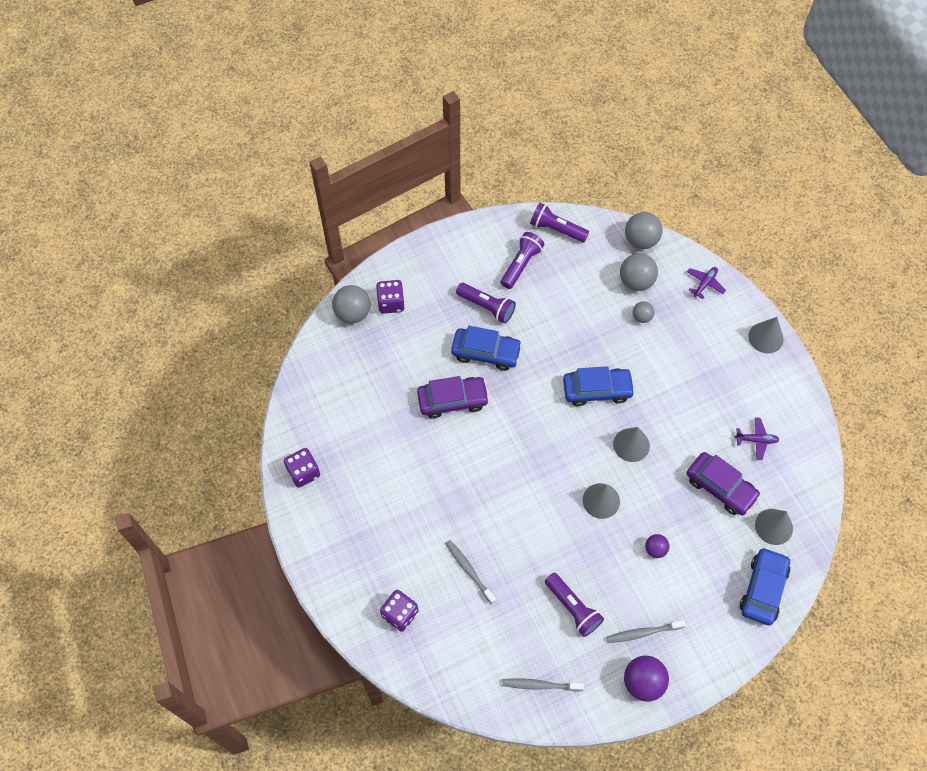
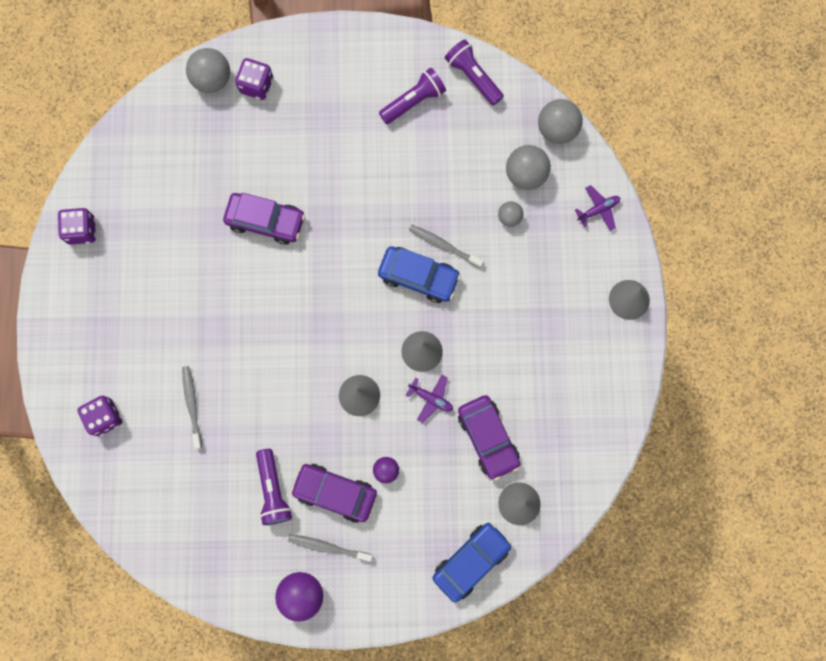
camera: 25 degrees right, 15 degrees up
(486, 352) = (326, 184): blue car -> none
(487, 307) = (353, 134): purple flashlight -> none
(540, 685) = (202, 550): grey toothbrush -> grey toothbrush (444, 245)
(624, 586) = (335, 493): none -> purple car
(756, 440) = (553, 406): purple plane -> purple plane (431, 398)

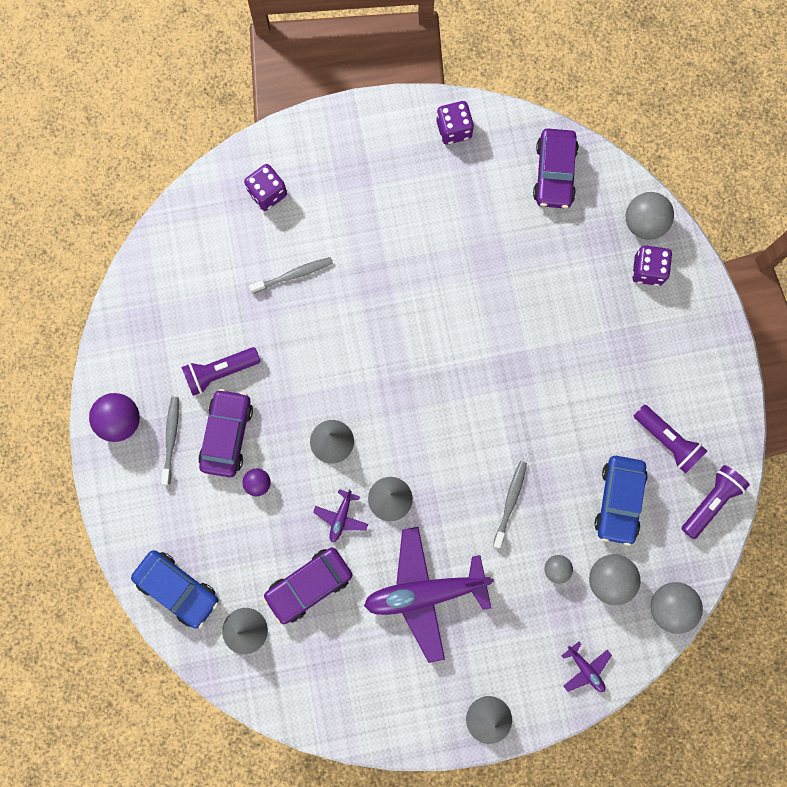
camera: 80 degrees right, 0 degrees up
(265, 221) = (500, 309): purple car -> purple car (554, 173)
(418, 276) = (470, 481): blue car -> blue car (619, 501)
(511, 334) = (425, 593): none -> purple plane

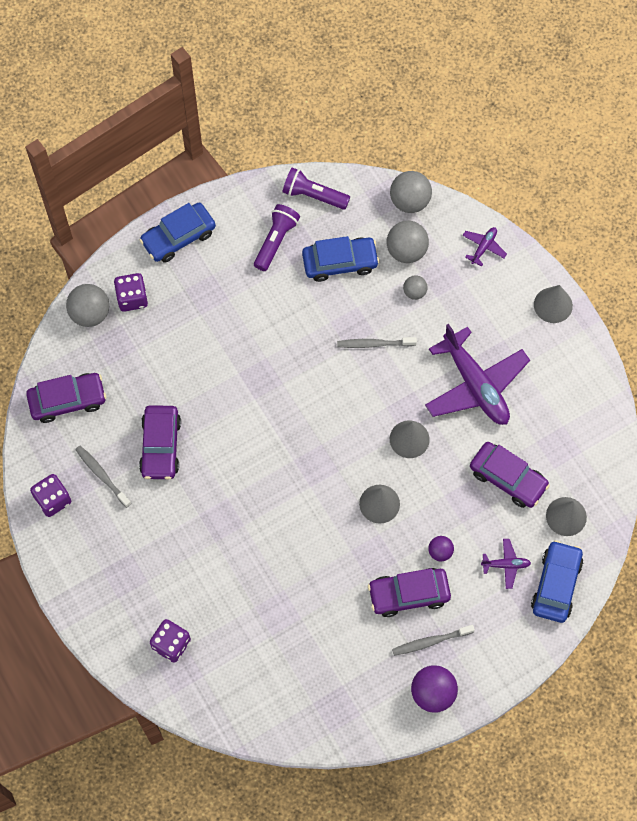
camera: 110 degrees left, 10 degrees down
(220, 372) = (355, 622): purple flashlight -> none
(293, 275) = (241, 591): grey toothbrush -> grey toothbrush (102, 475)
(341, 517) = (441, 473): purple plane -> purple plane (506, 565)
(473, 247) = (160, 446): none -> purple car
(705, 340) = (178, 237): none -> blue car

